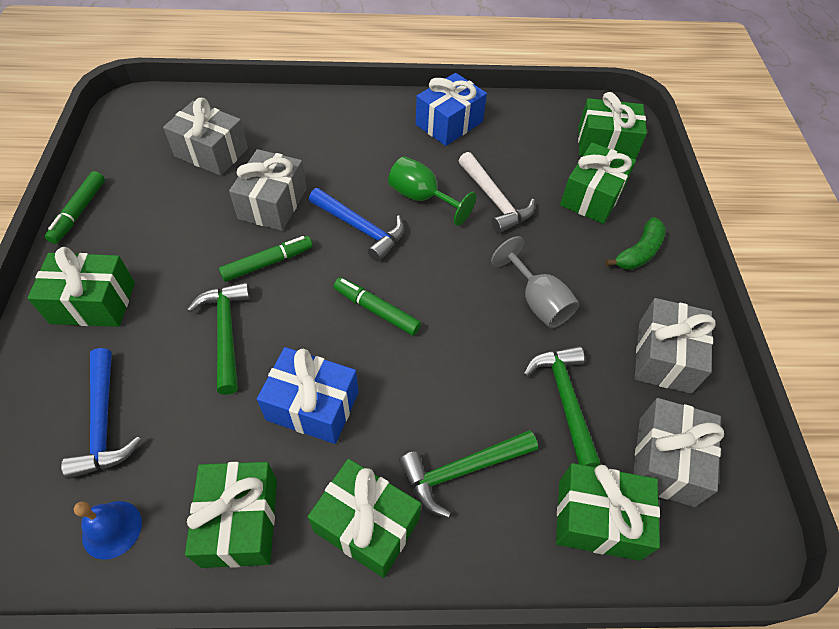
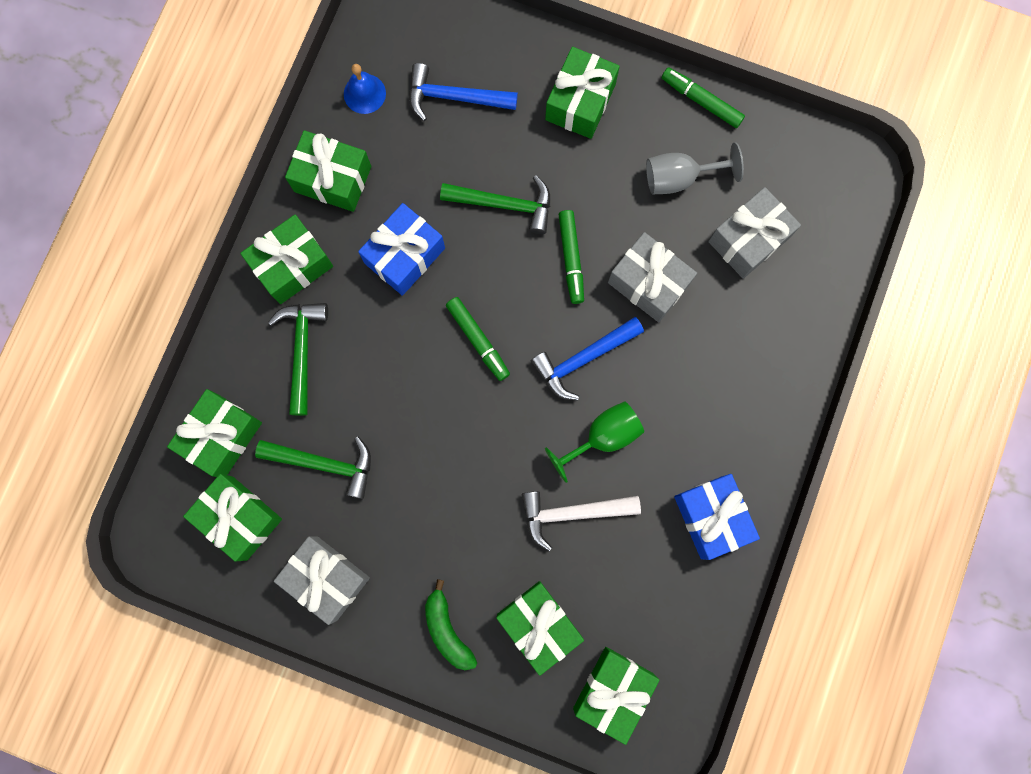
camera: 115 degrees right, 25 degrees up
(377, 310) = (478, 340): green marker -> green marker turned 90 degrees clockwise
(537, 301) = (430, 492): grey goblet -> grey goblet (679, 178)
(666, 461) = (239, 518): grey gift -> green gift

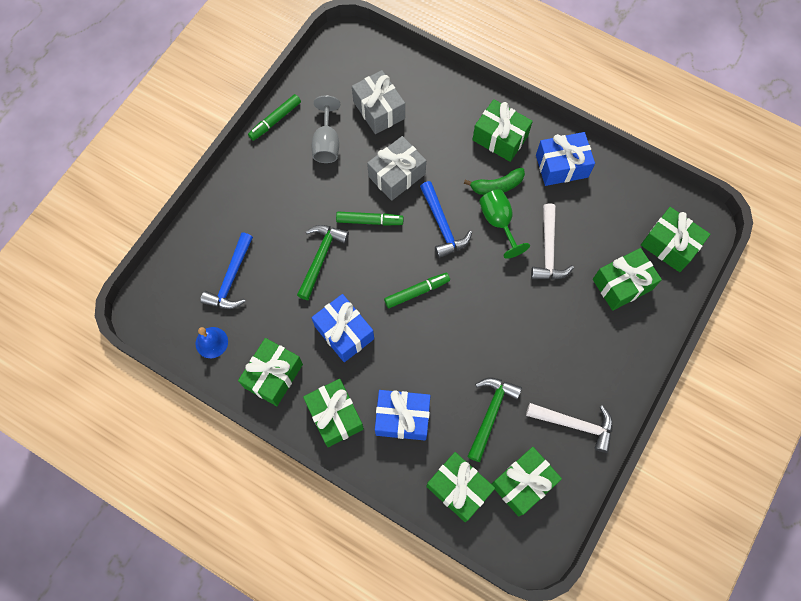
camera: 80 degrees left, 10 degrees down
(302, 350) = (402, 418): green hammer -> blue gift
(326, 578) = (575, 424): grey gift -> white hammer
(447, 629) = (619, 345): green banana -> green banana (496, 186)
(580, 102) = (256, 195): green gift -> green gift (500, 138)

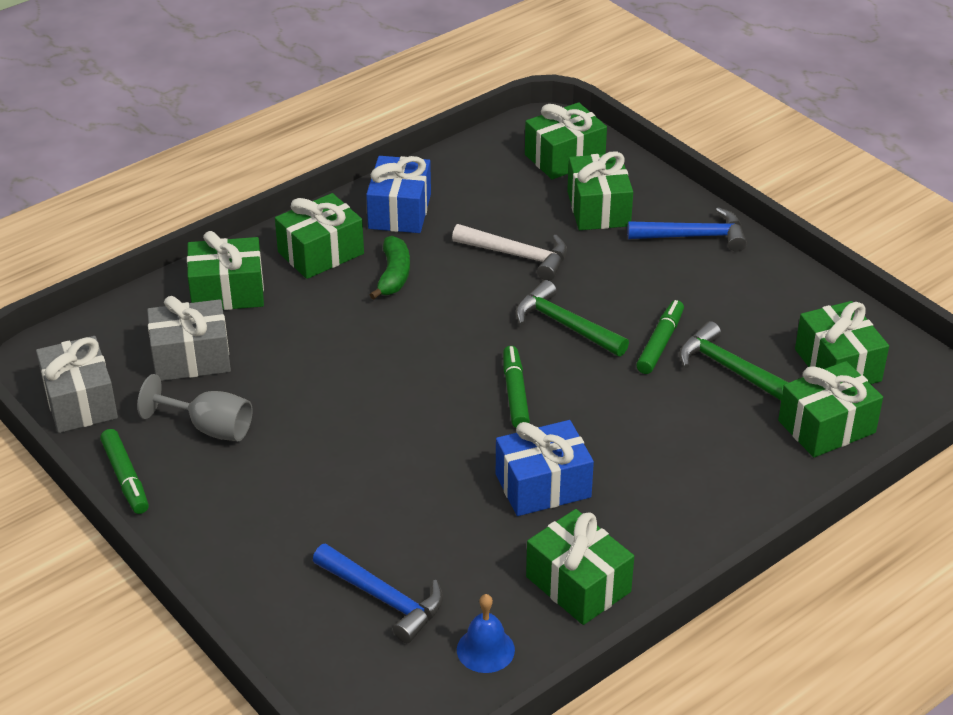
camera: 70 degrees left, 30 degrees down
(320, 258) = (404, 482): green hammer -> green hammer (565, 325)
(335, 416) = (673, 528): green gift -> green gift (227, 292)
(369, 221) = (373, 414): green marker -> green marker (660, 343)
(397, 175) = (315, 367): grey gift -> grey gift (80, 401)
(402, 418) = (703, 456): blue gift -> none
(442, 225) = (424, 342): blue hammer -> blue hammer (694, 236)
(498, 222) = (450, 288): green goblet -> none
(575, 424) = (773, 299): white hammer -> none

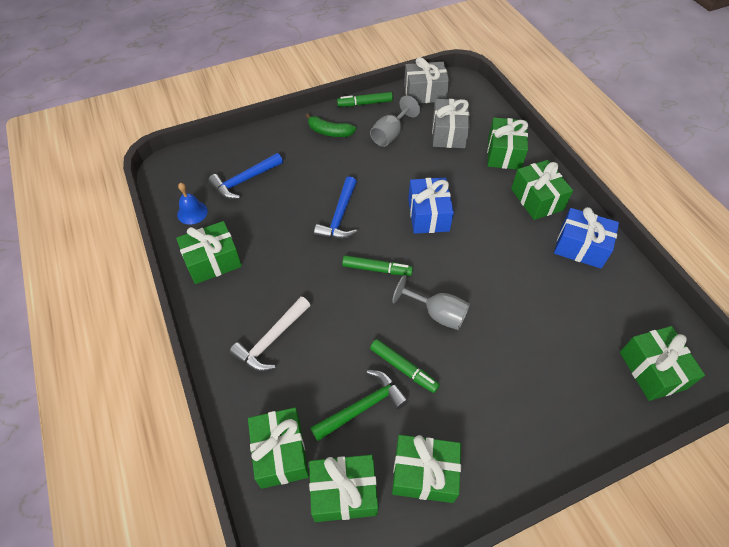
camera: 105 degrees right, 15 degrees up
(393, 275) = (508, 231): green banana -> green banana (329, 132)
(518, 256) = (520, 305): white hammer -> white hammer (271, 340)
(543, 485) = (293, 264): blue gift -> blue gift (428, 215)
(565, 325) = (437, 313): green hammer -> grey goblet
(598, 208) = (577, 375): green gift -> green gift (424, 473)
(694, 236) = (532, 438): blue hammer -> blue hammer (340, 216)

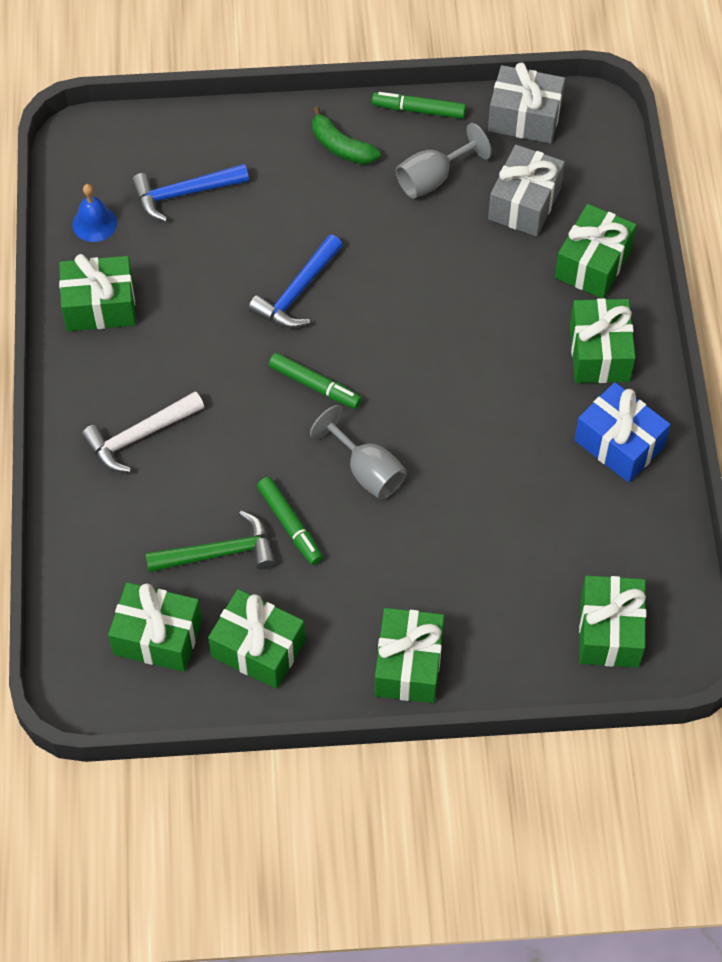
camera: 20 degrees right, 5 degrees up
(281, 453) = (102, 572): green gift -> green gift (408, 665)
(428, 215) = (425, 328): blue gift -> none

